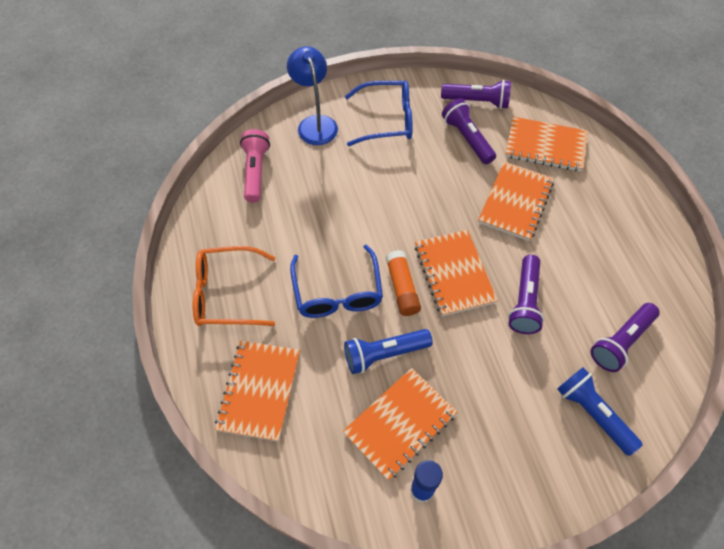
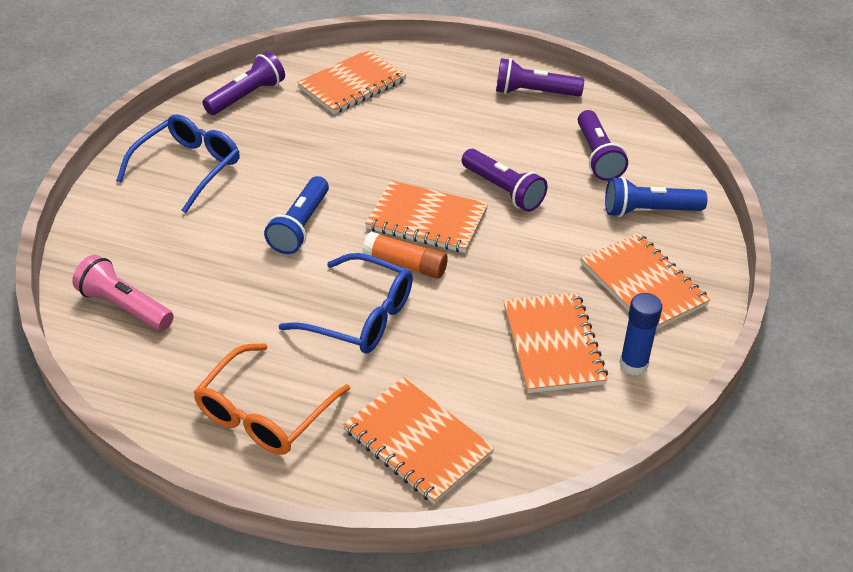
camera: 55 degrees left, 15 degrees down
(315, 123) = (121, 224): blue lamp -> none
(384, 354) = (467, 317): blue flashlight -> blue flashlight (301, 226)
(467, 138) = (283, 127): purple flashlight -> purple flashlight (534, 93)
(515, 202) = (392, 137): orange notebook -> orange notebook (643, 284)

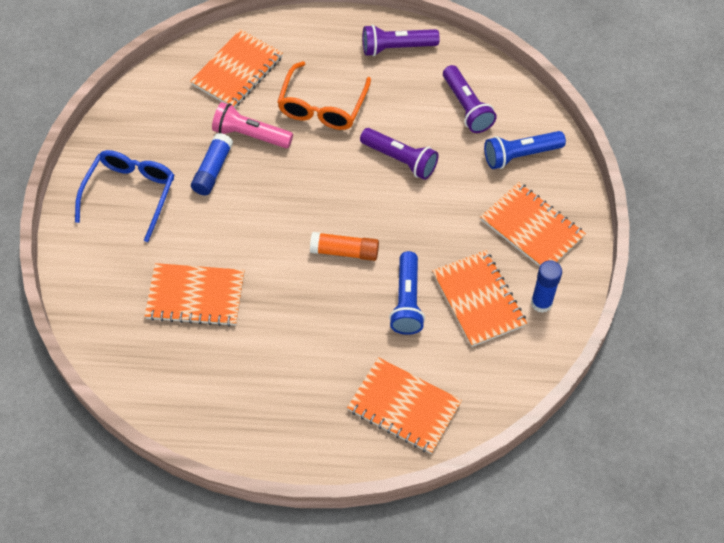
camera: 15 degrees left, 15 degrees up
(125, 306) = (137, 343): pink flashlight -> pink flashlight (250, 135)
(247, 96) = (149, 104): purple flashlight -> none
(265, 413) = (284, 411): orange glasses -> orange glasses (322, 106)
(287, 163) = (213, 170): none -> blue glue stick
(301, 226) = (248, 233): blue flashlight -> blue flashlight (407, 301)
(360, 316) = (326, 308): blue glasses -> none
(427, 219) = (348, 203): orange notebook -> orange notebook (195, 296)

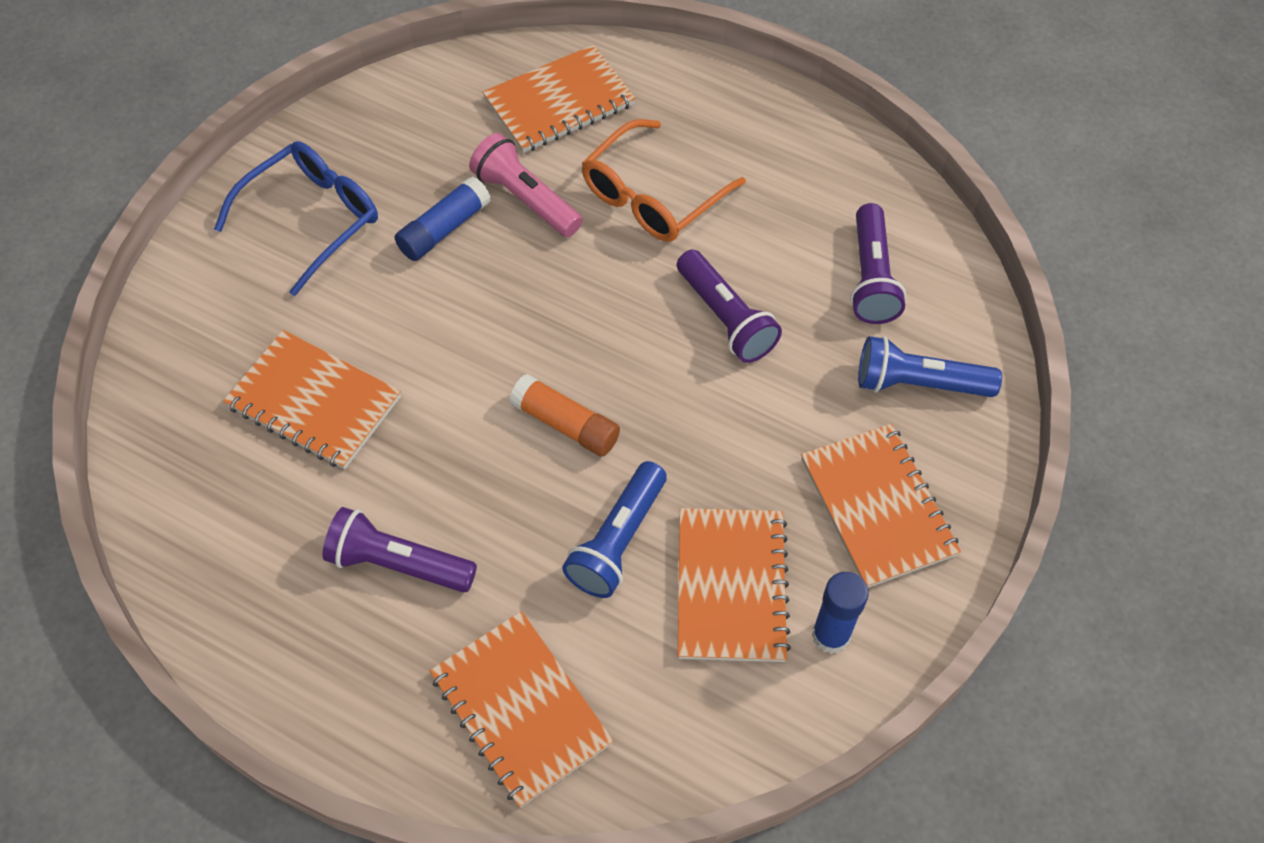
camera: 25 degrees right, 0 degrees up
(397, 48) = (810, 151): purple flashlight -> purple flashlight (398, 563)

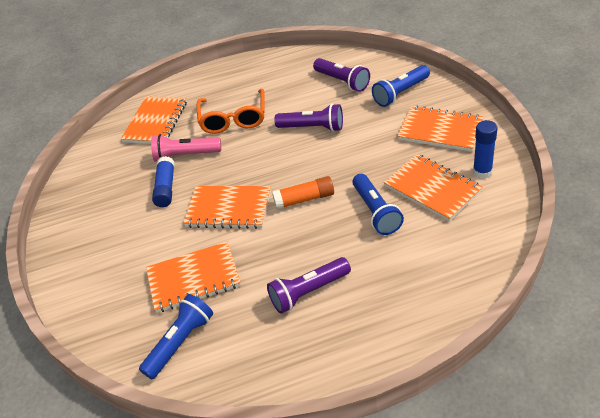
camera: 40 degrees left, 15 degrees down
(204, 473) = (180, 342): none -> blue flashlight
(312, 219) = (102, 229): blue glasses -> none
(521, 709) = (423, 287): orange notebook -> orange notebook (228, 209)

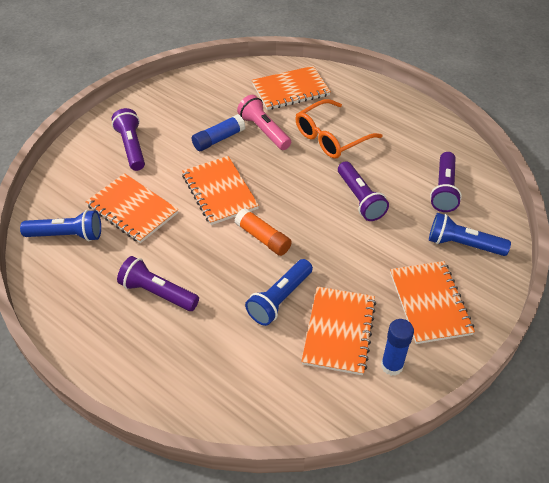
camera: 50 degrees right, 5 degrees up
(113, 253) = (131, 147): none -> purple flashlight

